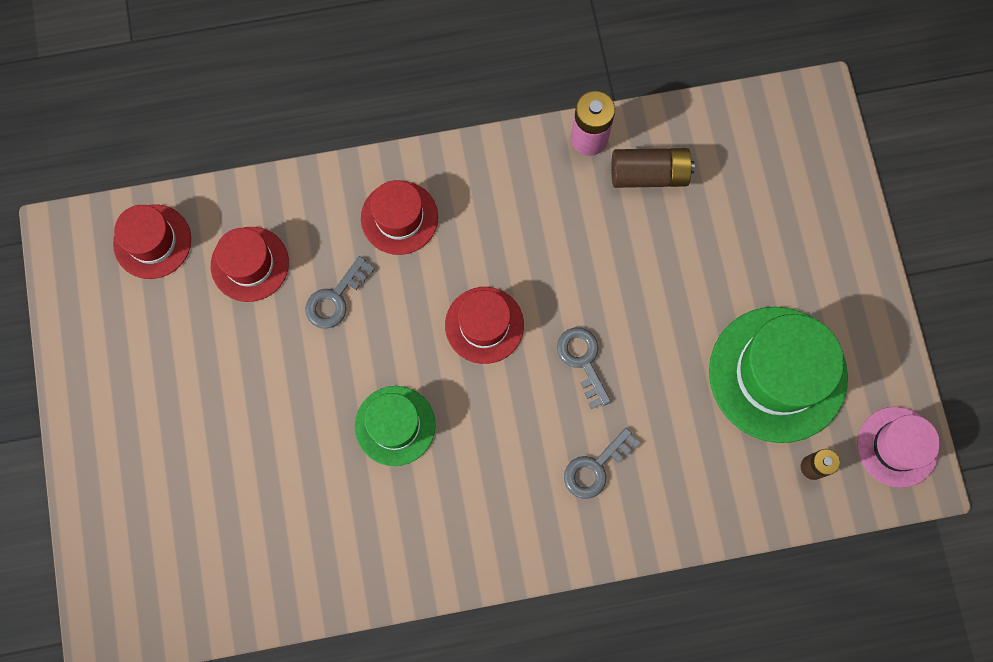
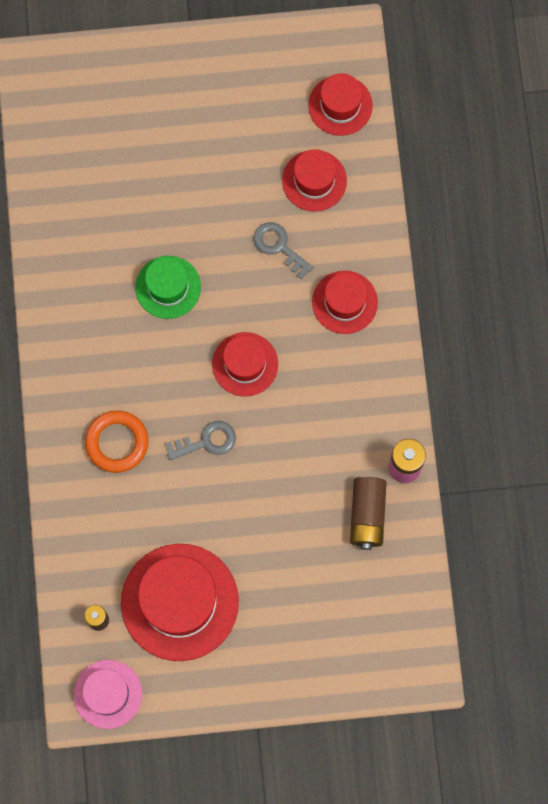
camera: 95 degrees right, 0 degrees up
(595, 467) = (117, 442): grey key -> orange ring
(777, 374) = (179, 602): green hat -> red hat

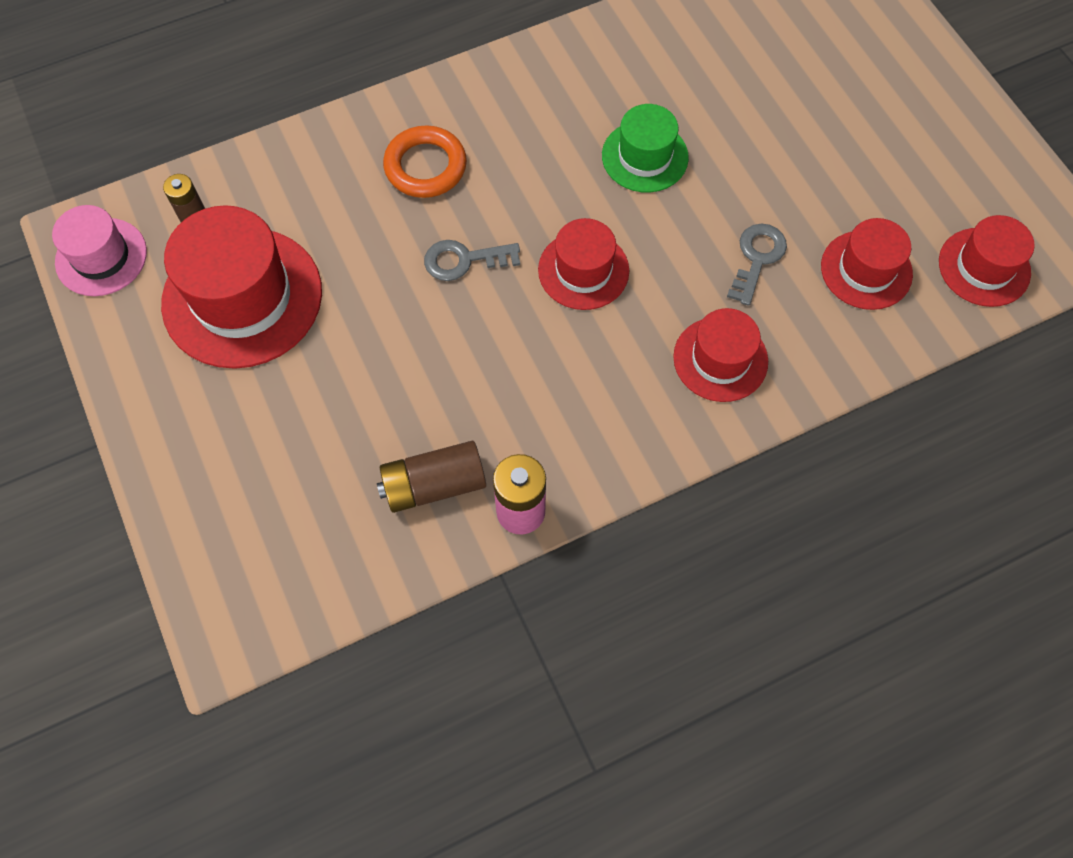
camera: 70 degrees right, 10 degrees down
(207, 441) = (464, 260): grey key -> grey key turned 120 degrees clockwise

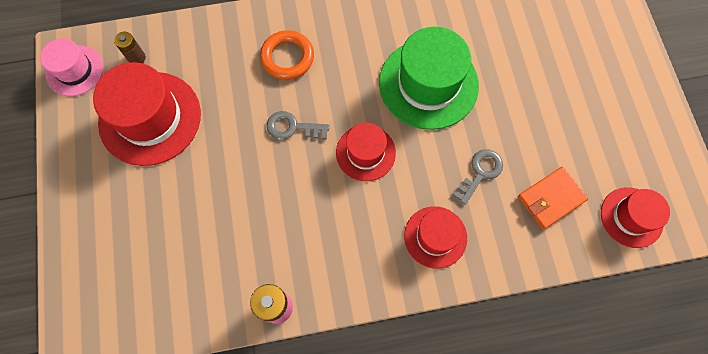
camera: 15 degrees right, 5 degrees up
(434, 485) = (228, 274): brown battery -> none
(645, 156) = (428, 84): green hat -> green hat, size x1.73
(866, 270) = (550, 199): red hat -> orange wallet

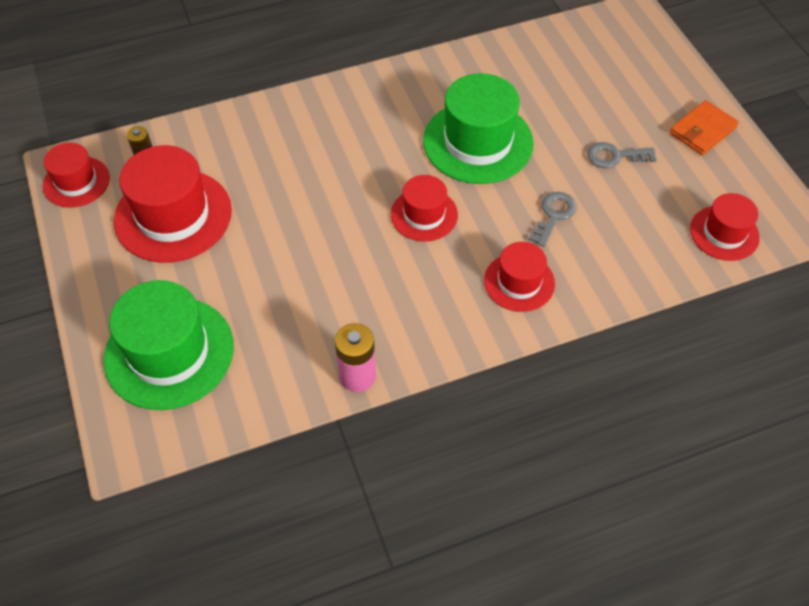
camera: 10 degrees left, 15 degrees down
(75, 70) = (76, 182): pink hat -> red hat
(124, 255) = (169, 352): none -> green hat
(287, 57) = (317, 138): orange ring -> none
(292, 127) = (337, 202): grey key -> grey key (615, 156)
(550, 199) = (634, 229): orange wallet -> orange wallet (702, 130)

